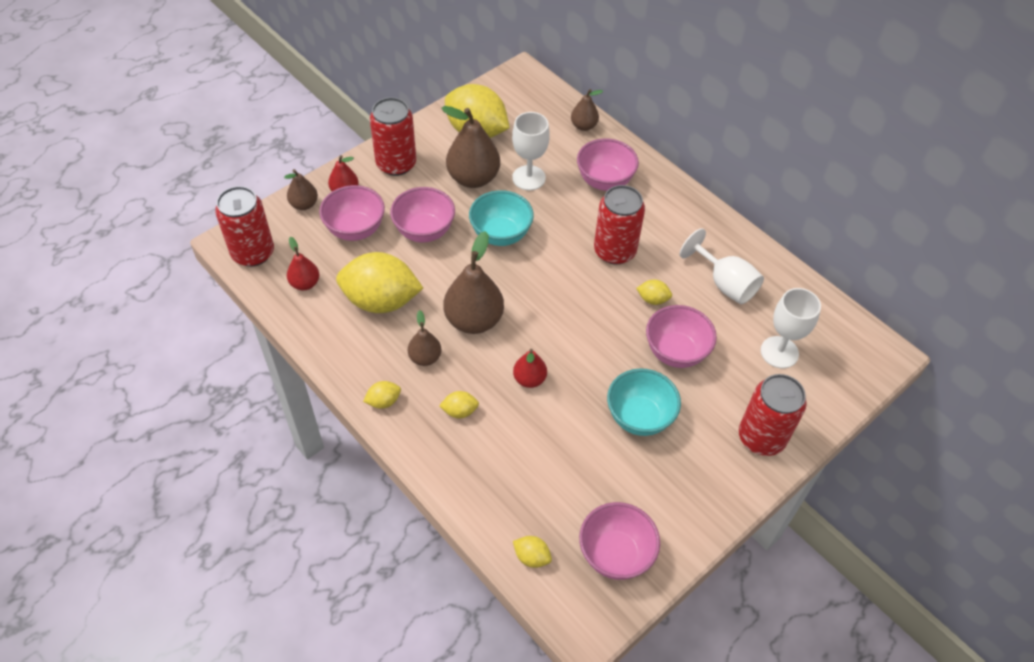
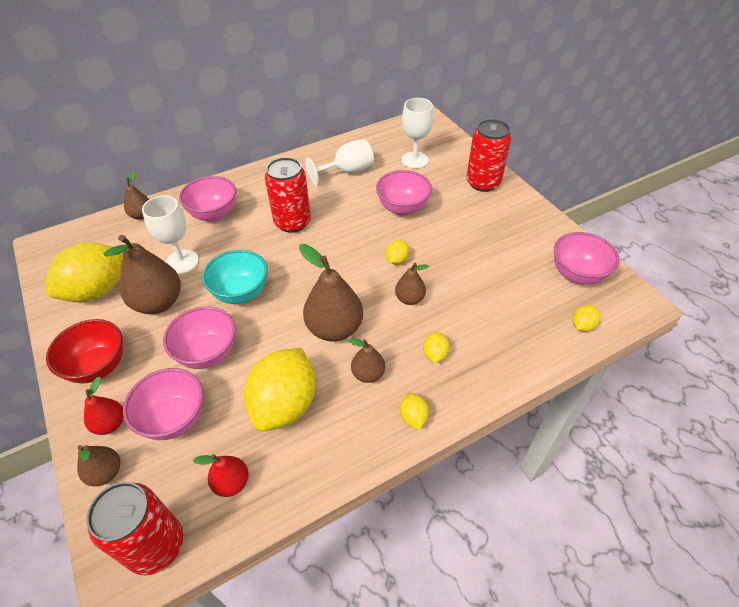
camera: 75 degrees left, 5 degrees down
(396, 164) = (98, 367): red can -> red bowl
(529, 379) = (409, 299): red pear -> brown pear
(639, 417) = (458, 239): turquoise bowl -> none
(652, 299) = (349, 210): yellow lemon -> yellow lemon (397, 260)

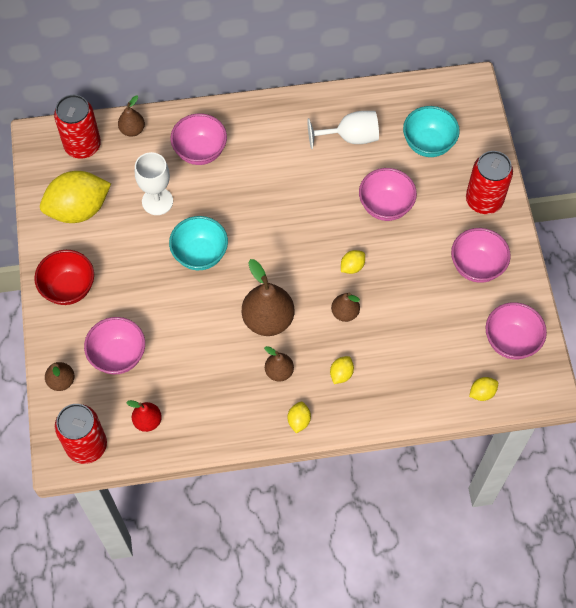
camera: 20 degrees right, 15 degrees up
(110, 424) = (70, 343): red pear -> none
(158, 303) = (127, 240): brown pear -> none
(208, 353) = (157, 306): pink bowl -> pink bowl (476, 266)
(285, 404) = (204, 374): yellow lemon -> none
(292, 222) = (272, 188): red can -> red can (82, 145)
(415, 160) = (428, 144): white goblet -> turquoise bowl

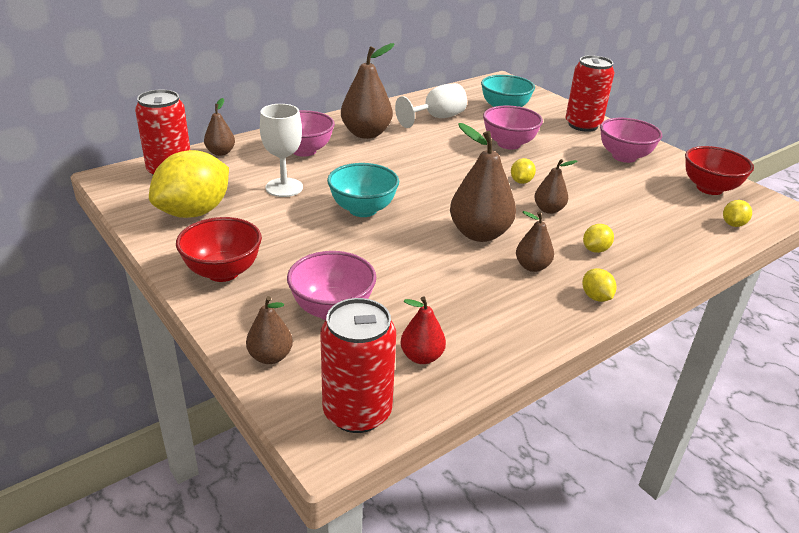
camera: 30 degrees left, 30 degrees down
(268, 142) = (366, 134): none -> brown pear
(341, 374) = (595, 250): yellow lemon -> yellow lemon turned 45 degrees clockwise
(511, 341) = (709, 188): pink bowl -> red bowl

